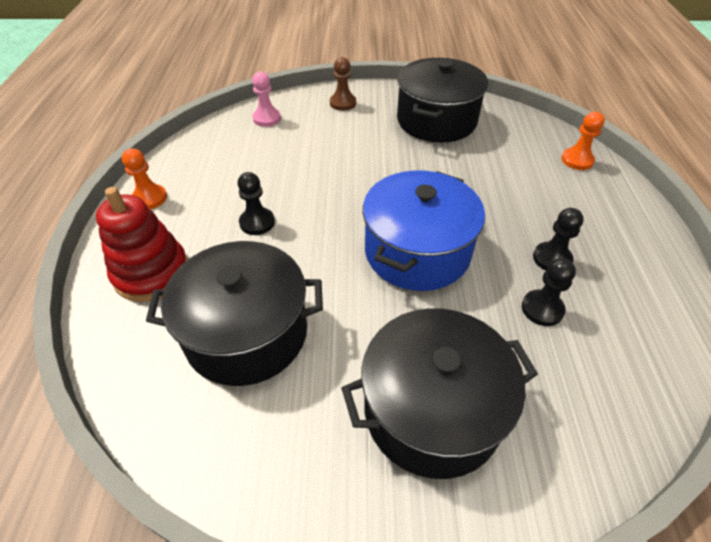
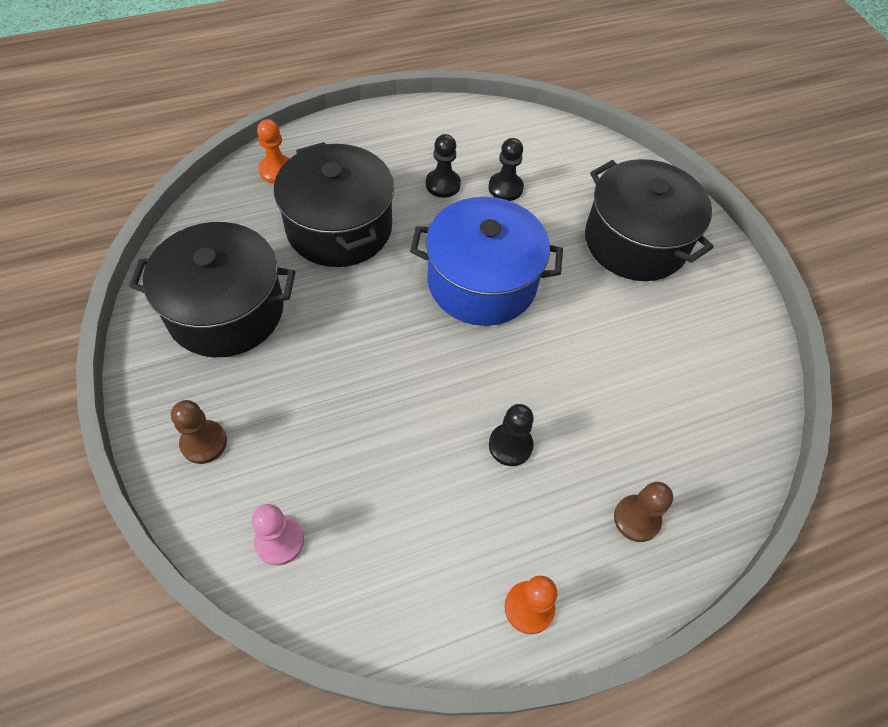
camera: 115 degrees left, 10 degrees up
(151, 273) = (636, 519): red stacking toy -> brown pawn
(246, 333) = (649, 388): black pot -> black pot (339, 227)

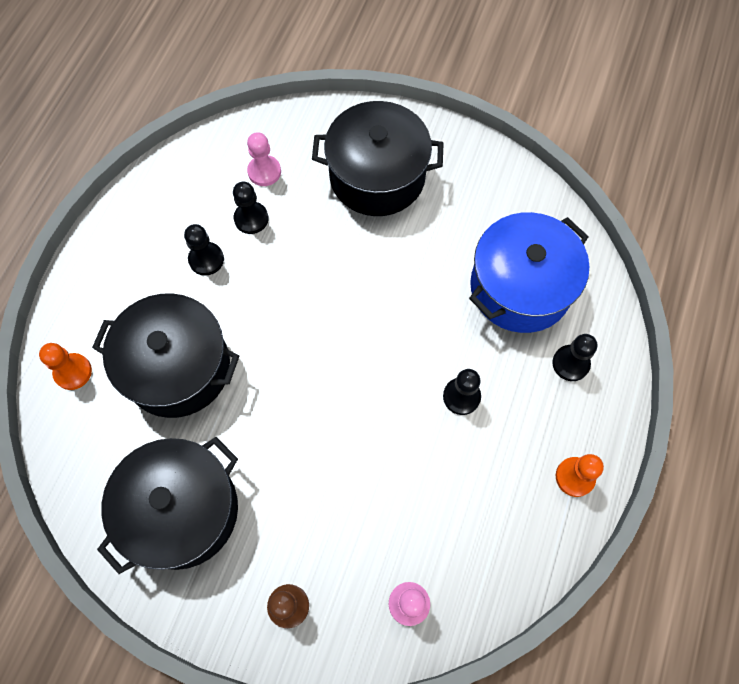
camera: 45 degrees left, 10 degrees up
(482, 282) = (320, 306): blue pot -> blue pot (520, 287)
(552, 169) = (264, 172): none -> pink pawn
(636, 519) = (570, 363): brown pawn -> black pawn

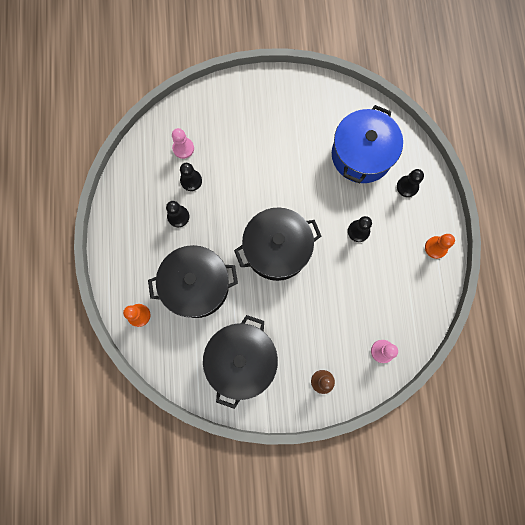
camera: 25 degrees left, 10 degrees up
(377, 176) = (250, 123): black pot -> black pot (277, 249)

